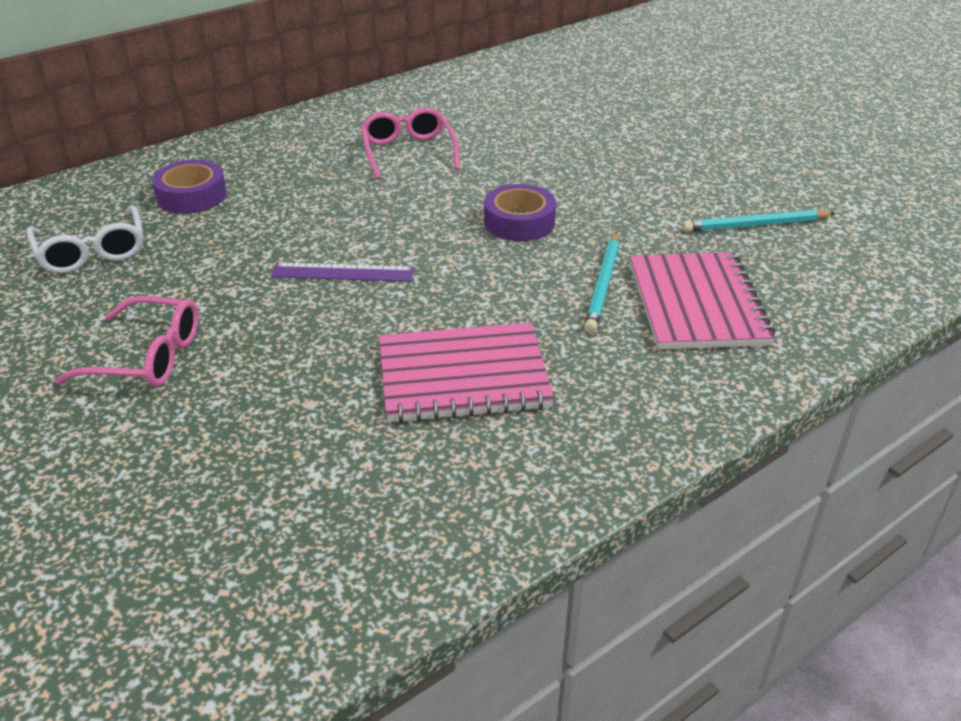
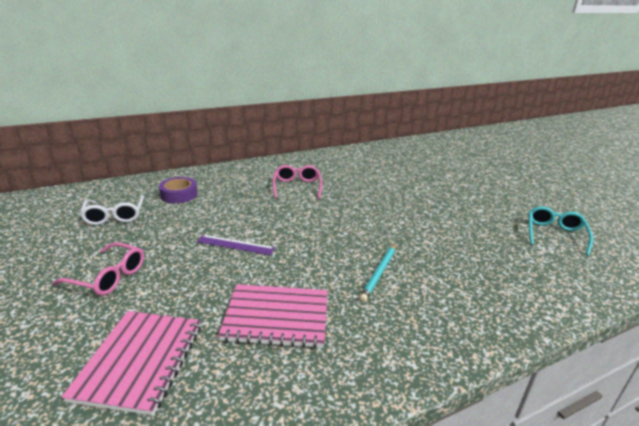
camera: 10 degrees right, 10 degrees down
(519, 222) = (342, 230): purple tape -> none
(697, 304) = (433, 293): pink notebook -> pink notebook (140, 361)
(755, 225) = (480, 250): turquoise pencil -> none
(869, 182) = (554, 234): none -> turquoise glasses

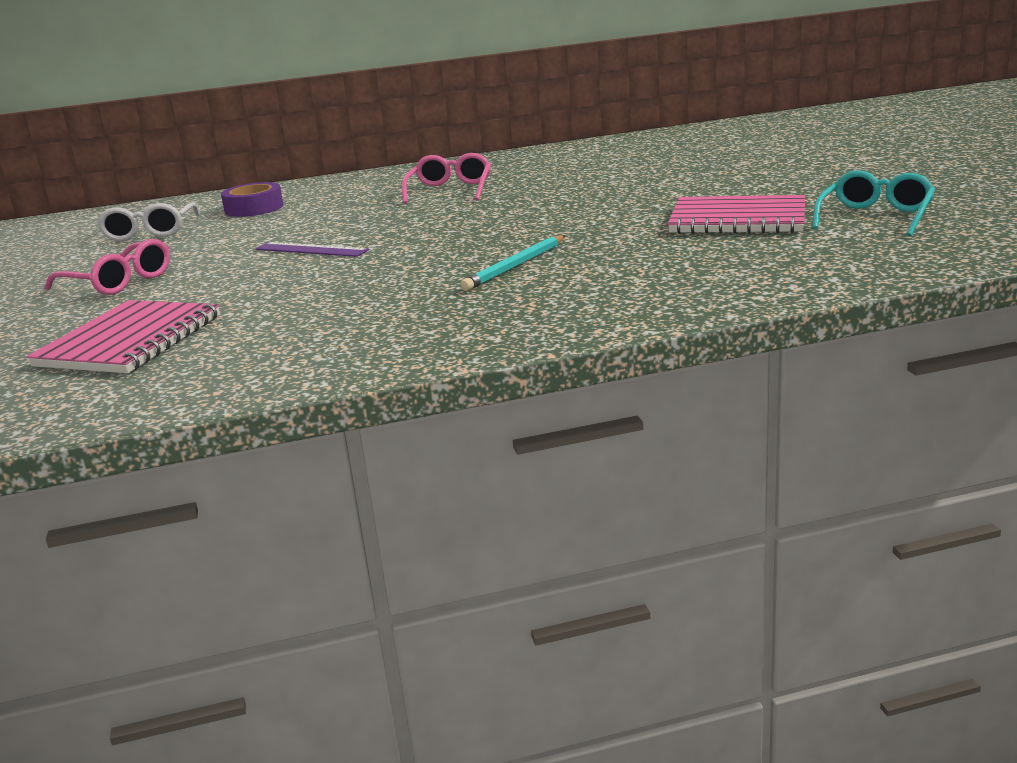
camera: 15 degrees right, 5 degrees down
(276, 317) = (329, 306): pink notebook -> pink notebook (737, 219)

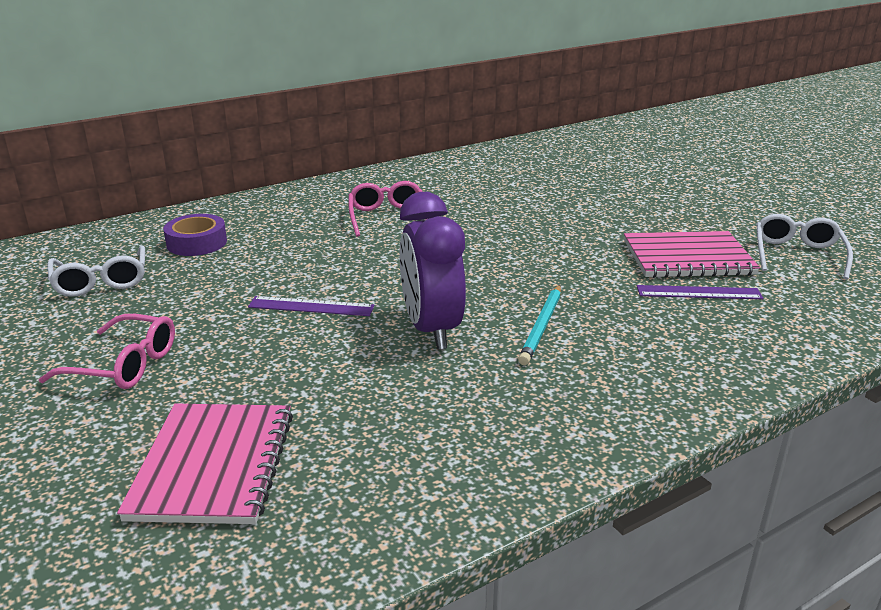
camera: 20 degrees left, 5 degrees up
(405, 266) = (431, 329): none -> purple clock
(716, 245) = (699, 292): none -> purple ruler
(875, 217) = (797, 254): turquoise glasses -> white glasses

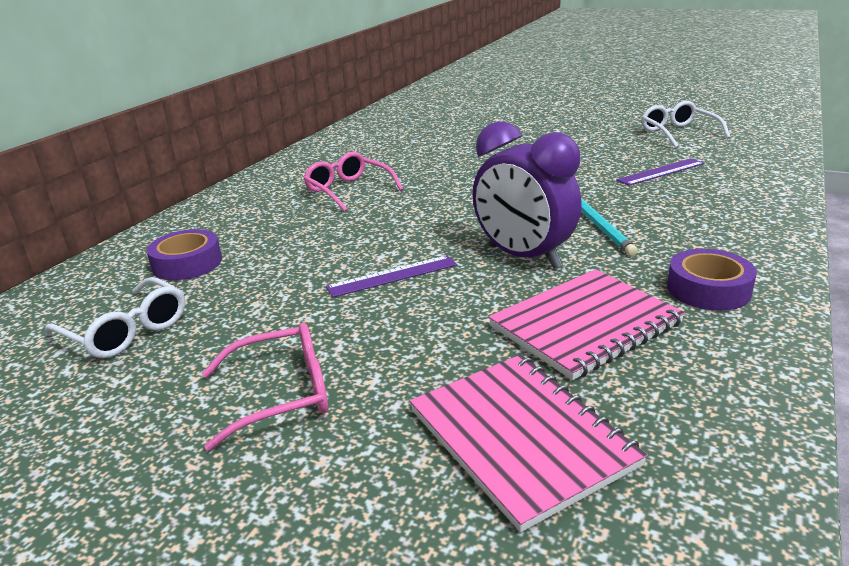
camera: 30 degrees left, 0 degrees up
(538, 422) = (708, 289): none -> purple tape
(687, 258) = (618, 154): pink notebook -> pink notebook (585, 325)

